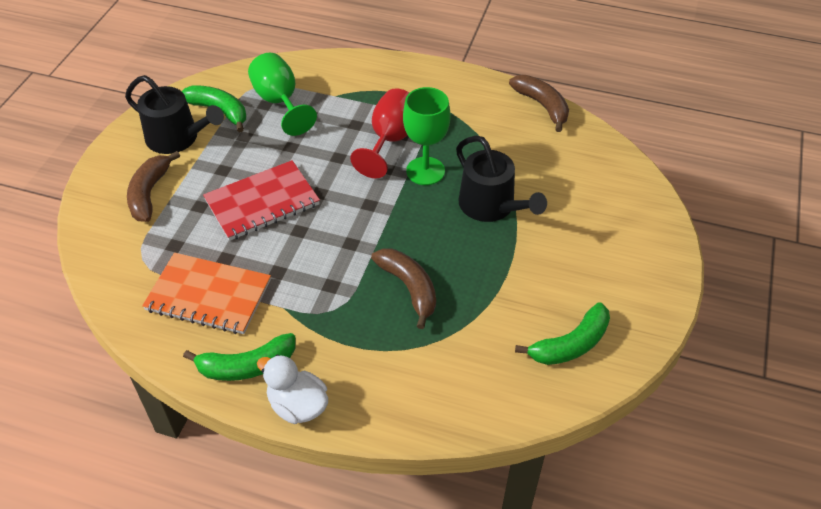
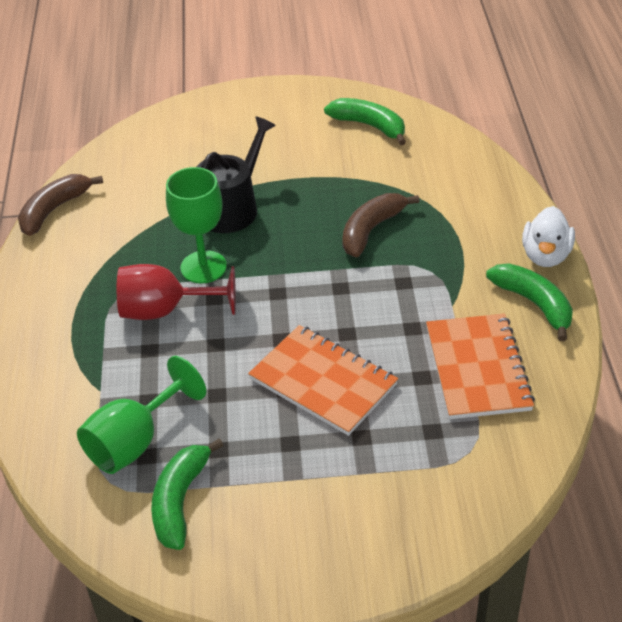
camera: 110 degrees left, 5 degrees down
(149, 193) = (369, 499): brown banana -> none
(177, 138) = (255, 522): black watering can -> none
(262, 202) = (323, 382): red notebook -> orange notebook

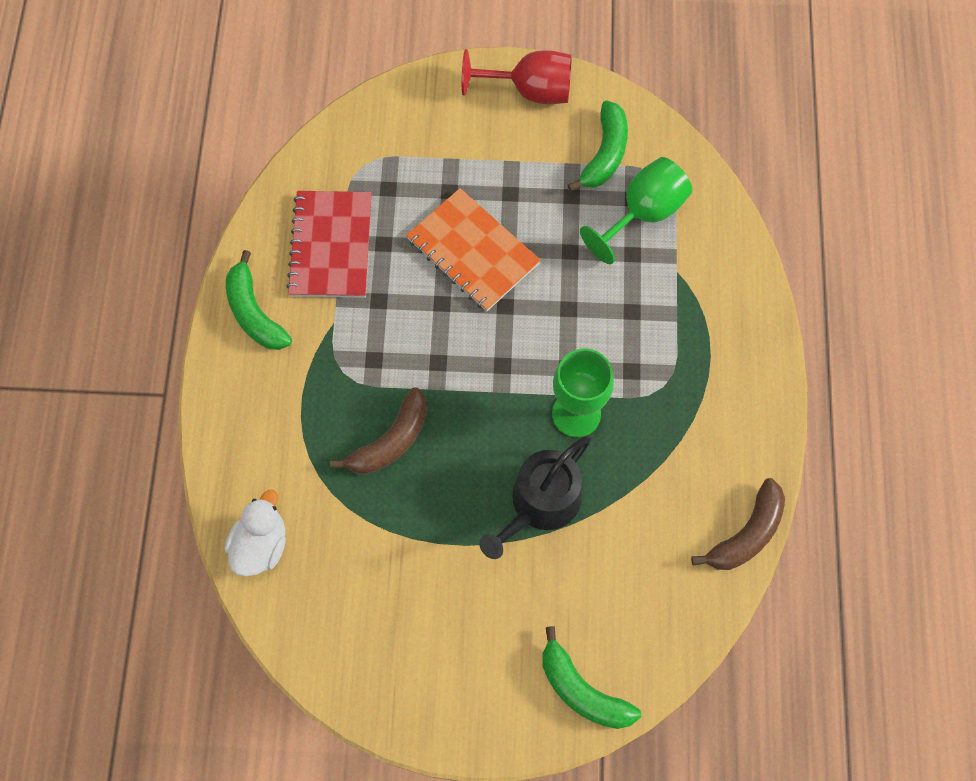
camera: 175 degrees left, 25 degrees up
(165, 310) = (617, 359): red goblet -> red goblet (530, 90)
(369, 126) = (355, 631): green banana -> green banana (582, 690)
(477, 368) = (331, 246): orange notebook -> red notebook
(545, 255) = (220, 374): white duck -> white duck (261, 545)

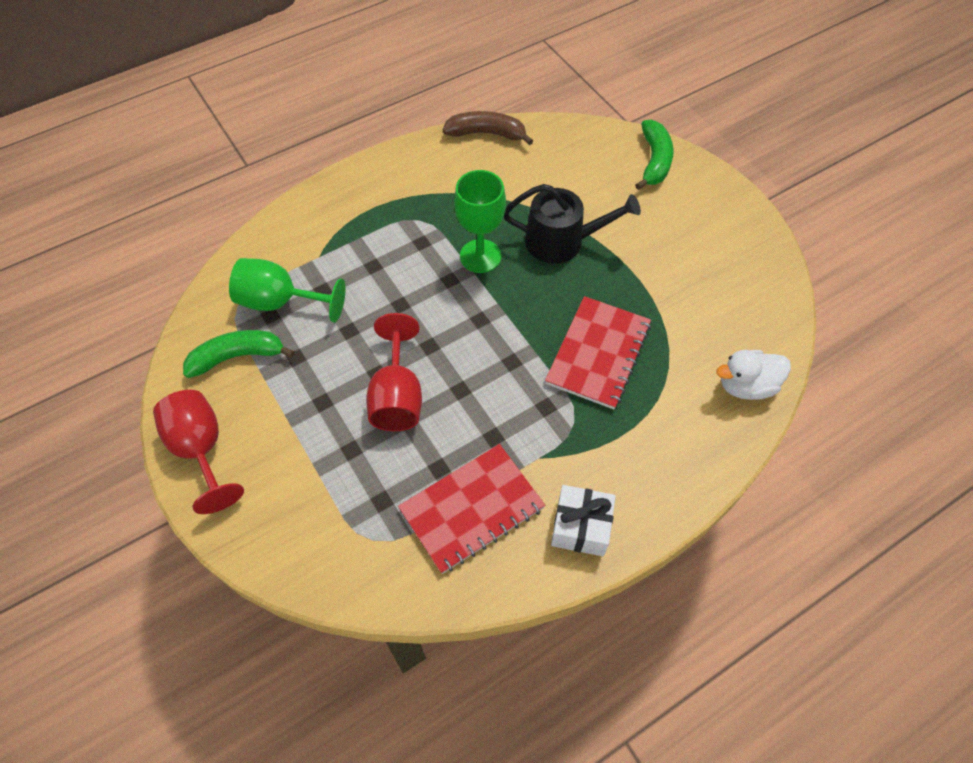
camera: 125 degrees left, 10 degrees down
(254, 312) = (580, 527): green banana -> white gift
(391, 441) = (598, 353): brown banana -> red notebook
(473, 251) = (397, 396): orange notebook -> red goblet

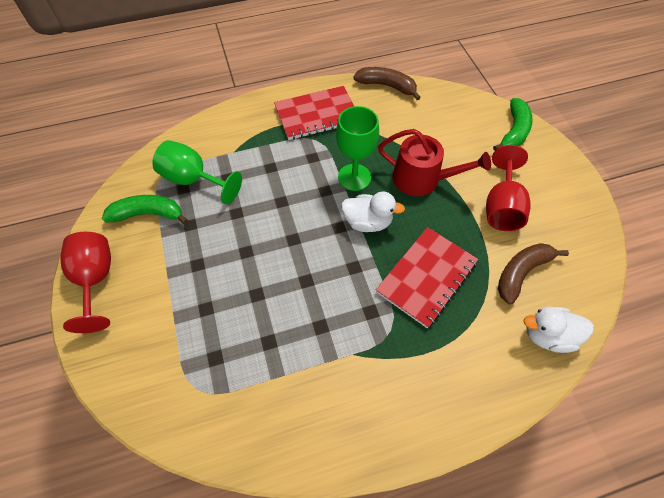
camera: 15 degrees right, 0 degrees up
(397, 396) = (255, 274): red goblet -> red goblet (501, 207)
(471, 509) = (284, 384): red notebook -> red notebook (316, 114)
(512, 306) = (367, 222): none -> white duck
(562, 241) = (422, 179): black watering can -> red watering can
(580, 527) = (370, 426): white gift -> none
(702, 324) = (521, 273): none -> brown banana

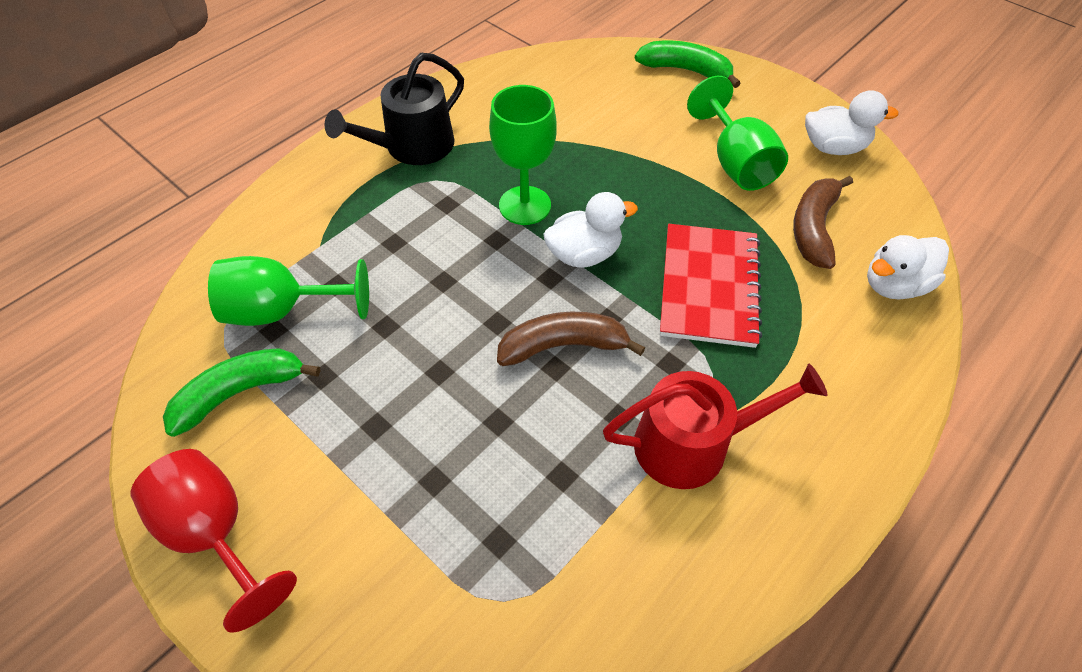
camera: 30 degrees left, 5 degrees down
(316, 114) = (412, 147): red notebook -> black watering can
(387, 86) = (485, 75): brown banana -> brown banana (563, 346)
(422, 179) = (616, 171): red watering can -> red watering can (692, 444)
(501, 207) = (735, 163): red goblet -> green goblet
(514, 131) = (685, 70): green banana -> green banana turned 60 degrees counterclockwise
(577, 225) = (833, 147): none -> white duck

